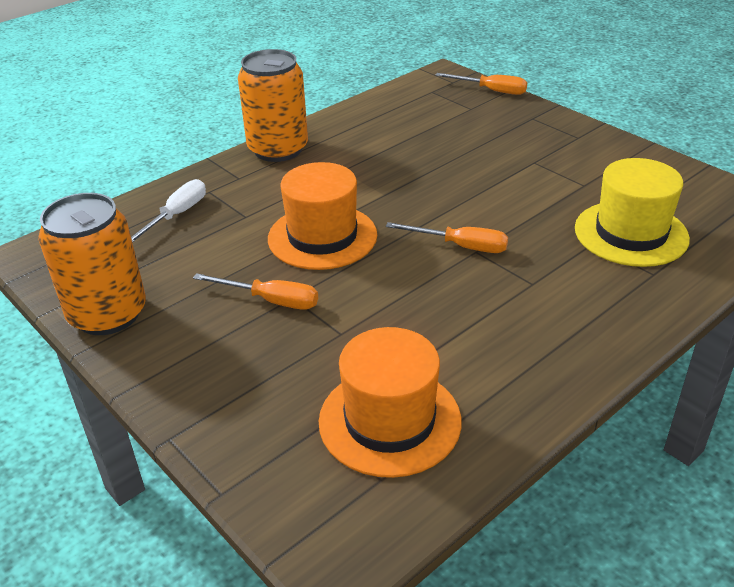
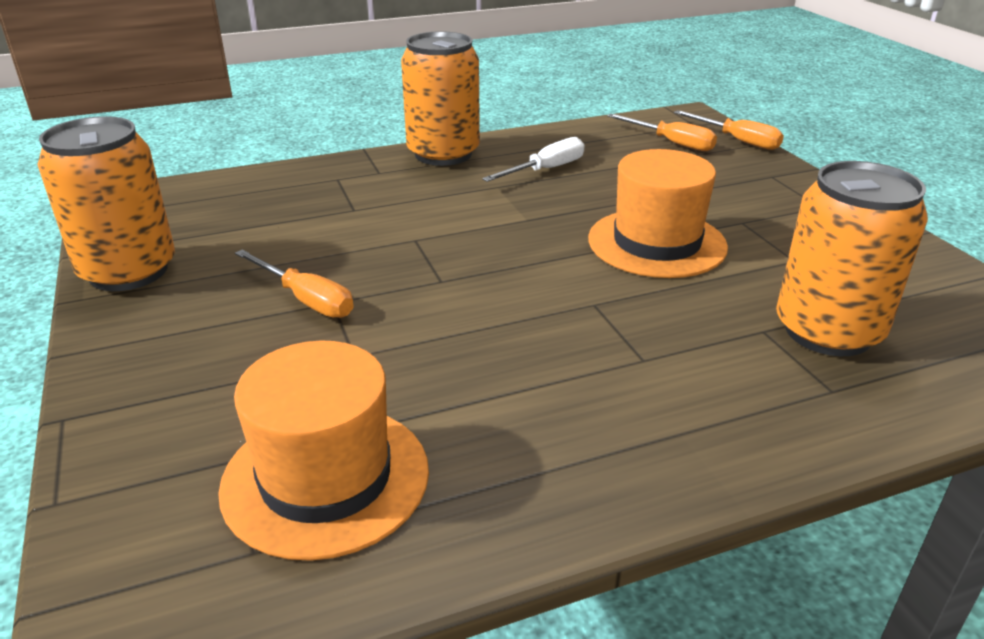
camera: 20 degrees right, 5 degrees down
(176, 215) = (284, 194): white screwdriver -> white screwdriver (545, 170)
(322, 237) = (419, 247): orange hat -> orange hat (656, 243)
(460, 246) = (578, 294): orange screwdriver -> orange screwdriver (671, 143)
(631, 233) = (828, 331): yellow hat -> orange can

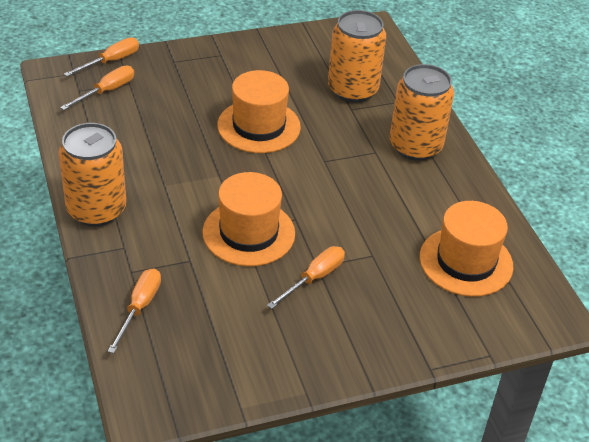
camera: 90 degrees left, 10 degrees up
(128, 271) = (272, 374): orange can -> orange can (415, 146)
(275, 186) = (139, 308): none -> orange screwdriver
(407, 245) = (248, 233): none -> orange hat
(545, 170) = (141, 158): white screwdriver -> none

